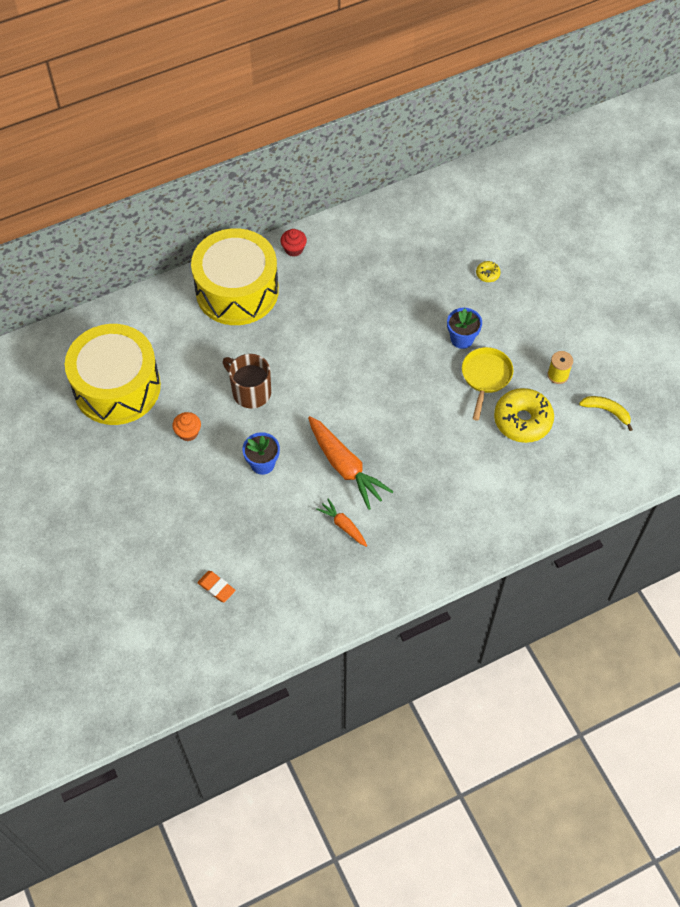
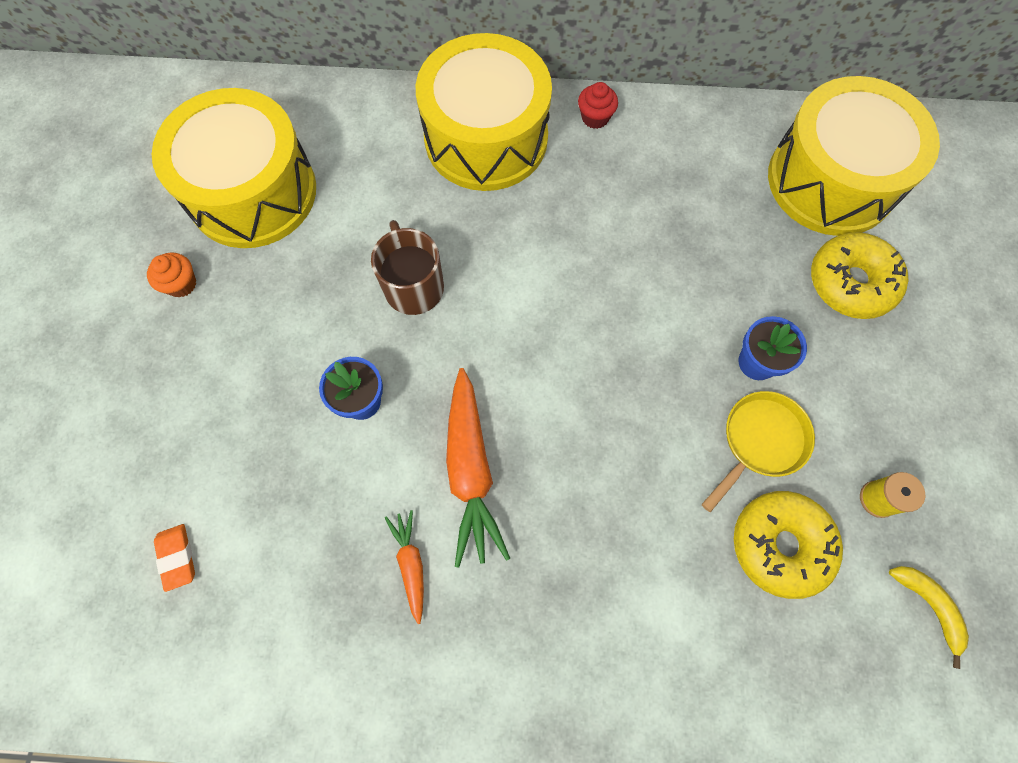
camera: 30 degrees right, 10 degrees up
(188, 432) = (296, 301): orange cupcake -> orange cupcake (181, 284)
(447, 223) = (831, 180): none -> yellow drum
(487, 274) = (850, 282): yellow donut -> yellow donut, size x2.28

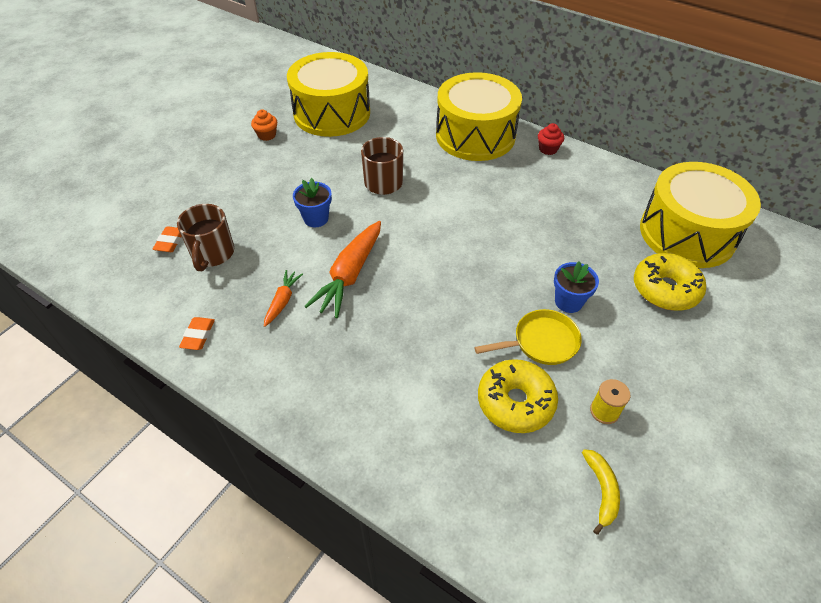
camera: 30 degrees right, 20 degrees down
(256, 543) = (212, 254): none -> brown mug
(335, 686) = (198, 335): none -> orange eraser

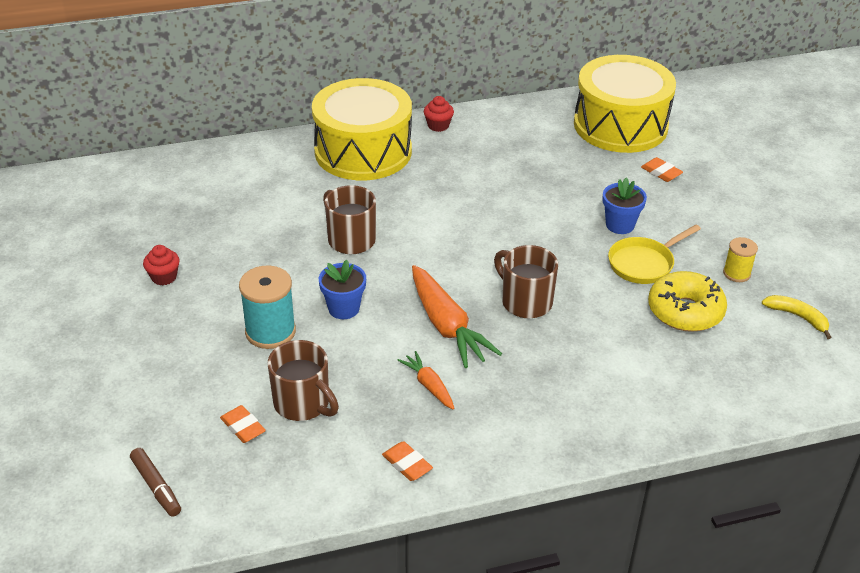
camera: 50 degrees left, 10 degrees down
(94, 238) = (156, 486): none -> brown marker
(263, 202) = (270, 332): none -> turquoise spool
(267, 135) = (164, 277): orange cupcake -> red cupcake
(332, 113) = (195, 215): yellow drum -> none
(418, 299) = (525, 301): none -> brown mug
(541, 342) = (643, 263): yellow pan -> yellow pan turned 150 degrees counterclockwise
(665, 289) = (661, 172): yellow donut -> orange eraser

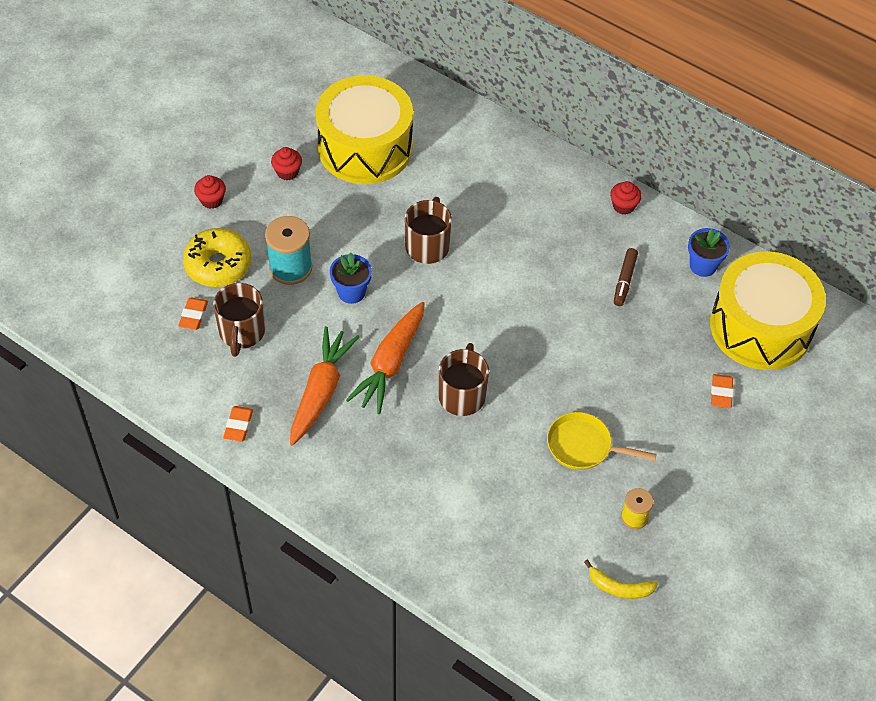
camera: 50 degrees right, 15 degrees up
(127, 342) = (211, 200): none -> red cupcake
(156, 486) = (110, 308): brown marker -> brown marker (624, 280)
(363, 151) = (538, 182): yellow drum -> yellow drum (365, 147)
(429, 385) = (321, 391): orange carrot -> orange carrot, size x1.88
(620, 225) = (617, 403): blue flower pot -> blue flower pot (703, 265)
(685, 311) = (550, 505): yellow donut -> yellow donut (218, 265)
(798, 317) = (619, 587): yellow banana -> yellow banana turned 105 degrees clockwise

